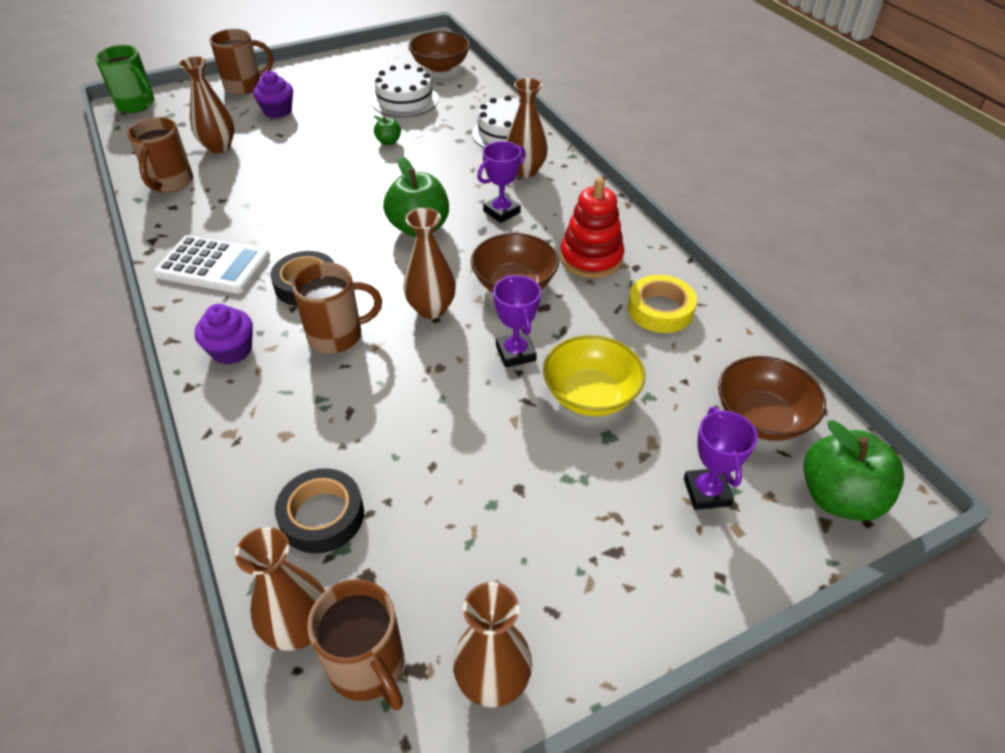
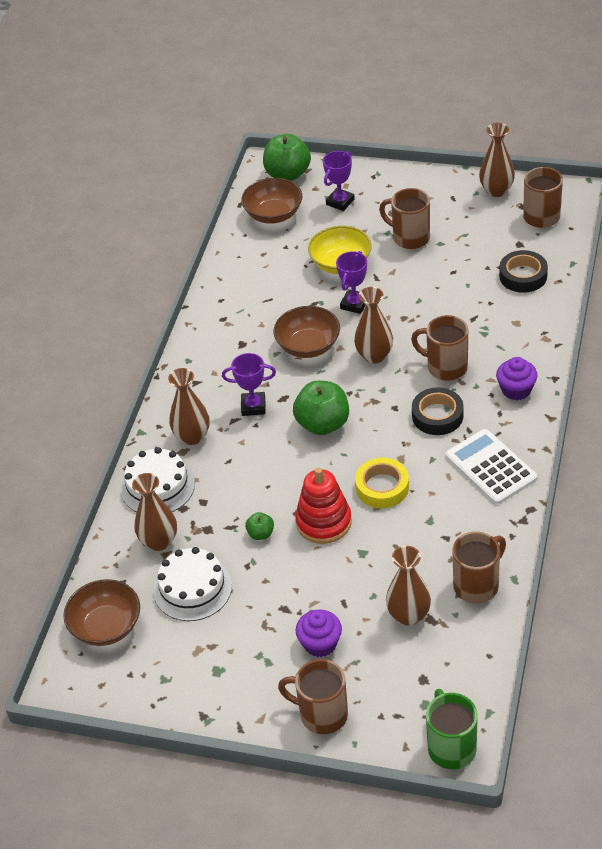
camera: 135 degrees left, 0 degrees up
(299, 628) = (561, 240): brown vase -> brown vase (159, 541)
(544, 488) = (409, 237): none -> brown mug
(591, 258) = (241, 338): red stacking toy -> red stacking toy (323, 522)
(660, 310) = (246, 286): yellow tape -> yellow tape (382, 487)

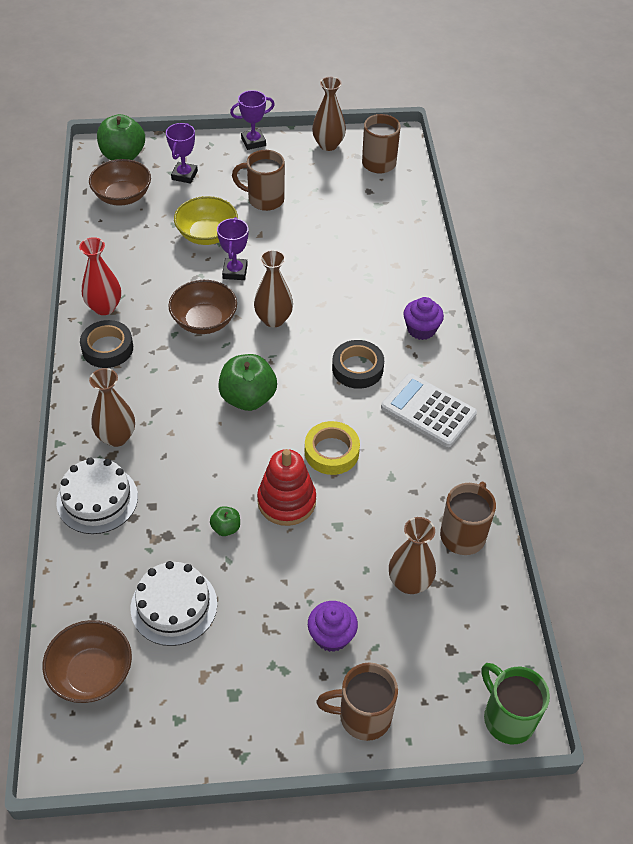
camera: 25 degrees left, 5 degrees up
(159, 541) = (119, 560): brown vase -> none
(221, 318) = (104, 307): none -> red vase
(253, 406) = (170, 393): purple trophy -> purple trophy (253, 142)
(445, 367) = (346, 319): brown mug -> none
(523, 276) = (384, 220): black tape -> black tape (107, 348)

